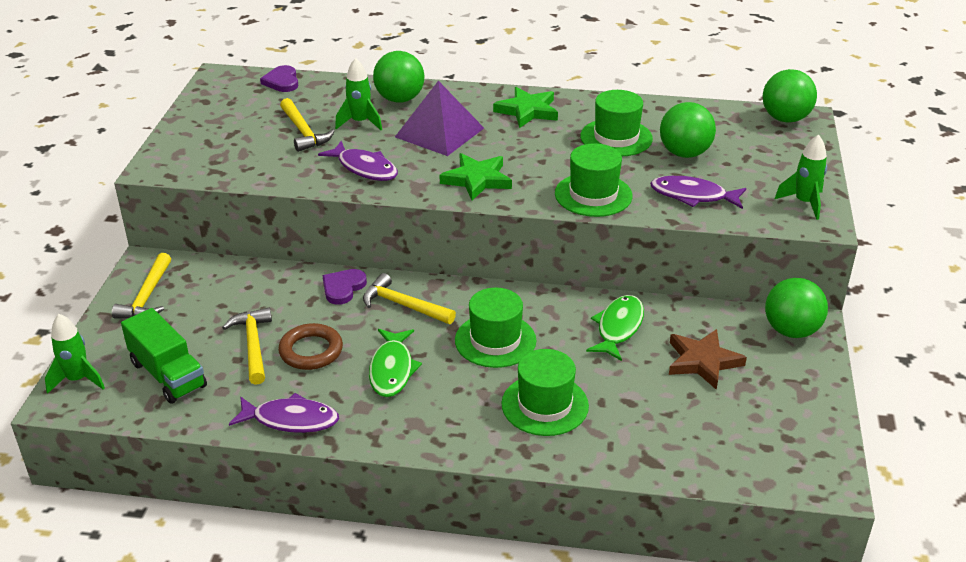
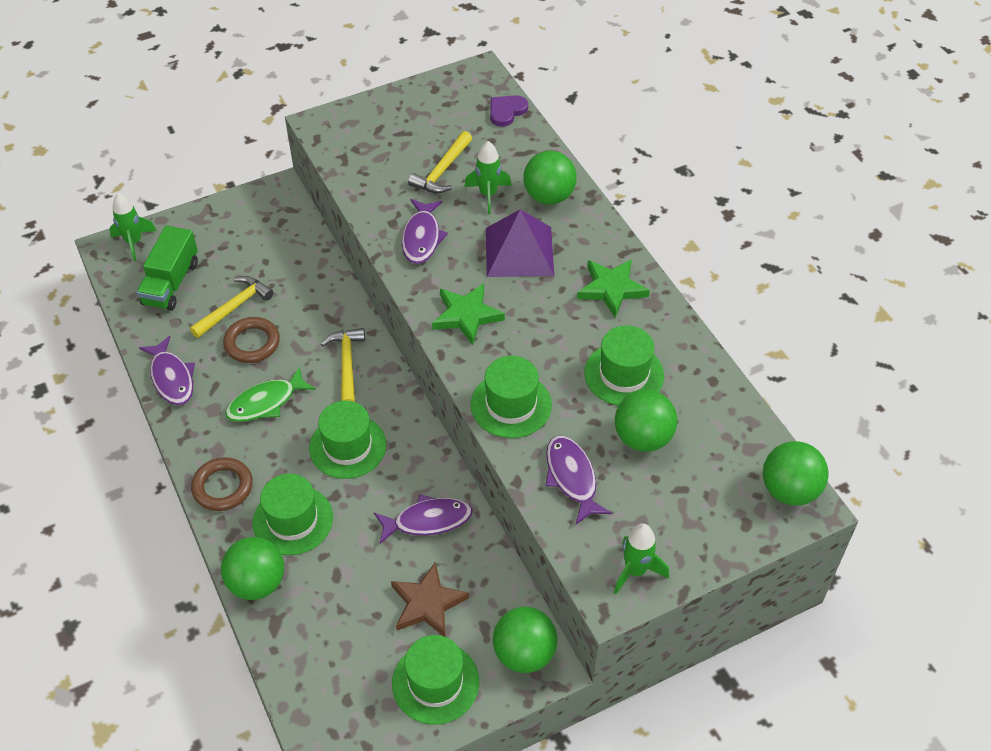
camera: 55 degrees right, 15 degrees up
(147, 296) = (244, 216): yellow hammer -> none
(343, 288) = (339, 316): purple heart -> none
(463, 435) = (222, 487): none -> brown ring
(595, 455) = (257, 583): none -> green ball
(618, 328) = (428, 520): green fish -> purple fish
(785, 388) = (435, 682): none -> green hat

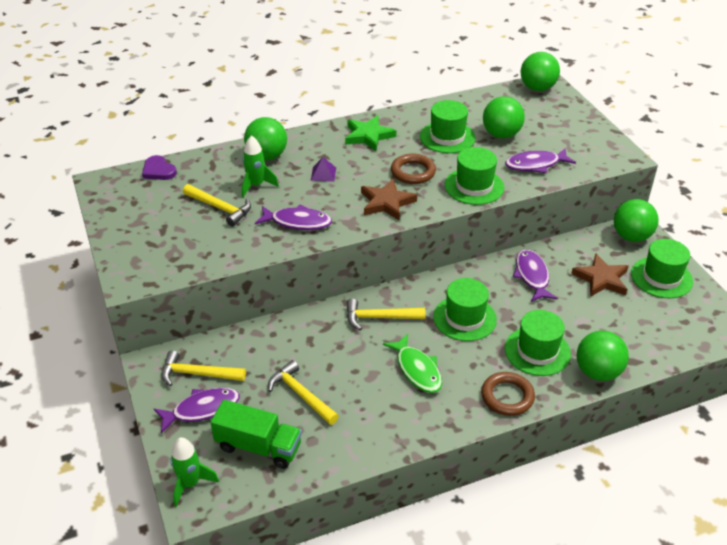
camera: 85 degrees left, 10 degrees down
(172, 378) = (383, 439): purple fish -> purple fish (202, 409)
(252, 343) = (347, 380): brown ring -> brown ring (413, 172)
(265, 226) = (198, 374): none -> yellow hammer
(466, 315) = (386, 202): green star -> brown star
(519, 251) = (323, 174): purple pyramid -> purple pyramid, size x0.45
(635, 571) = (603, 146): green rocket -> none

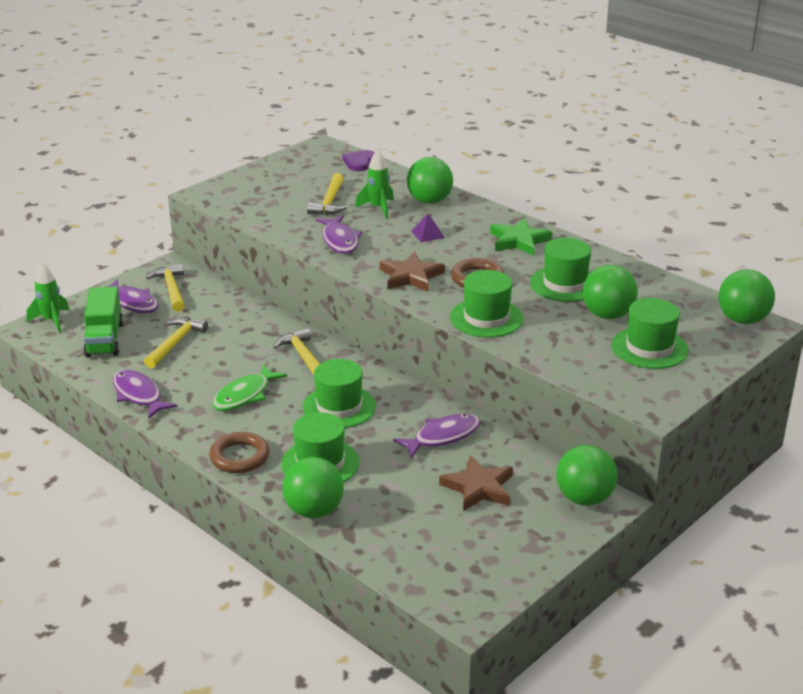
camera: 65 degrees right, 10 degrees down
(535, 165) = (568, 348): purple fish -> purple fish (139, 395)
(661, 277) = (521, 535): green hat -> green hat (649, 348)

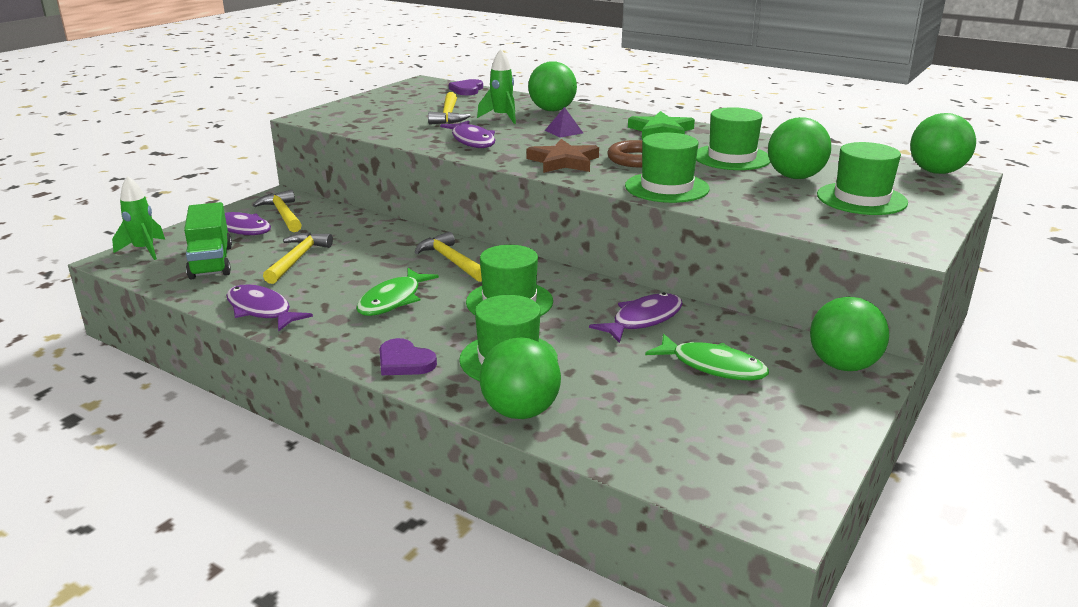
camera: 10 degrees left, 5 degrees down
(239, 457) = (404, 362): brown ring -> purple heart
(478, 487) = (713, 366): brown star -> green fish

